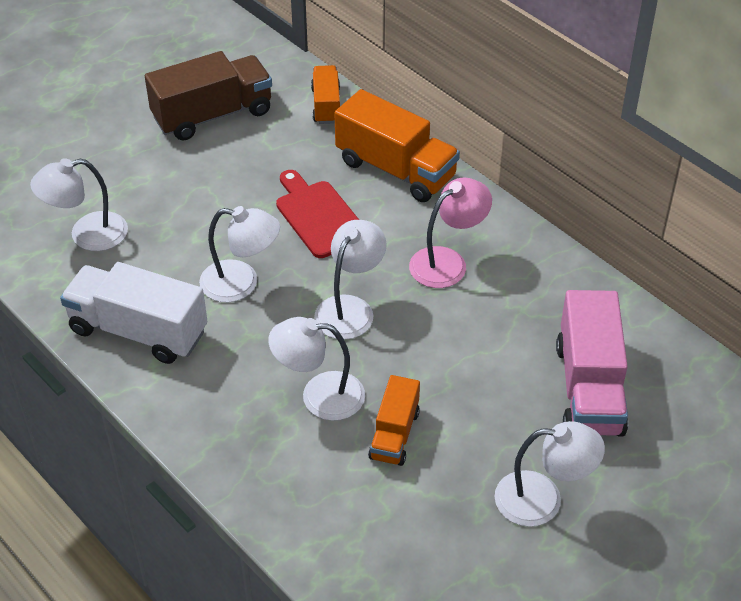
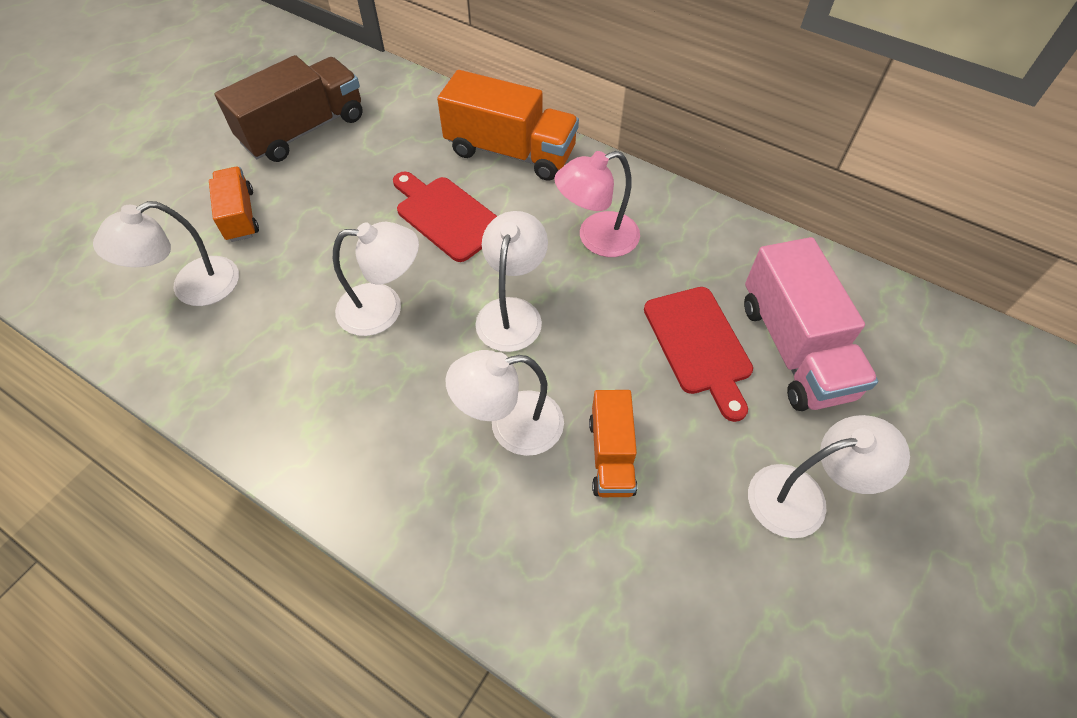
camera: 15 degrees left, 10 degrees up
(138, 331) = (278, 393): white truck -> none
(326, 105) = (419, 100): orange truck -> orange truck (240, 215)
(447, 262) = (596, 238): pink lamp -> pink lamp turned 150 degrees counterclockwise
(504, 368) = (699, 345): none -> red cutting board

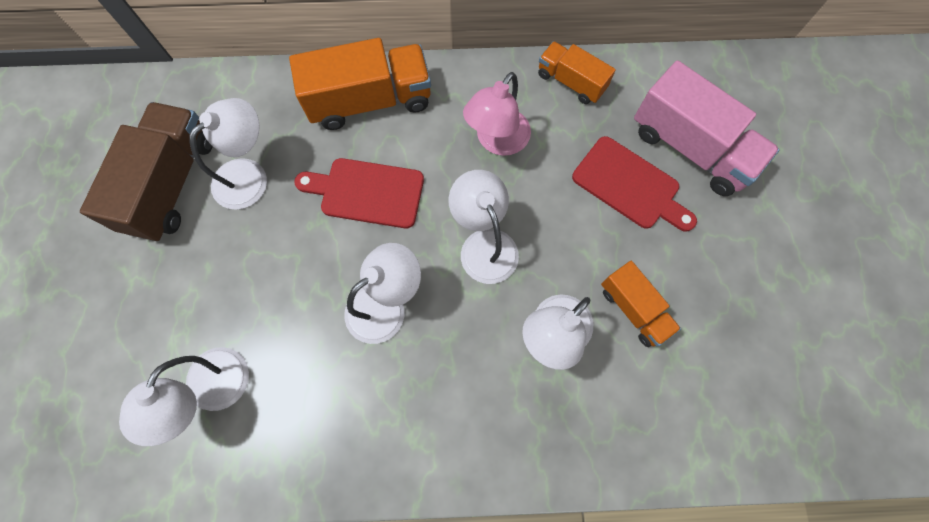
camera: 35 degrees left, 15 degrees up
(240, 215) = (190, 302): orange truck -> orange truck (571, 82)
(802, 497) = (765, 256): white lamp -> white lamp (249, 175)

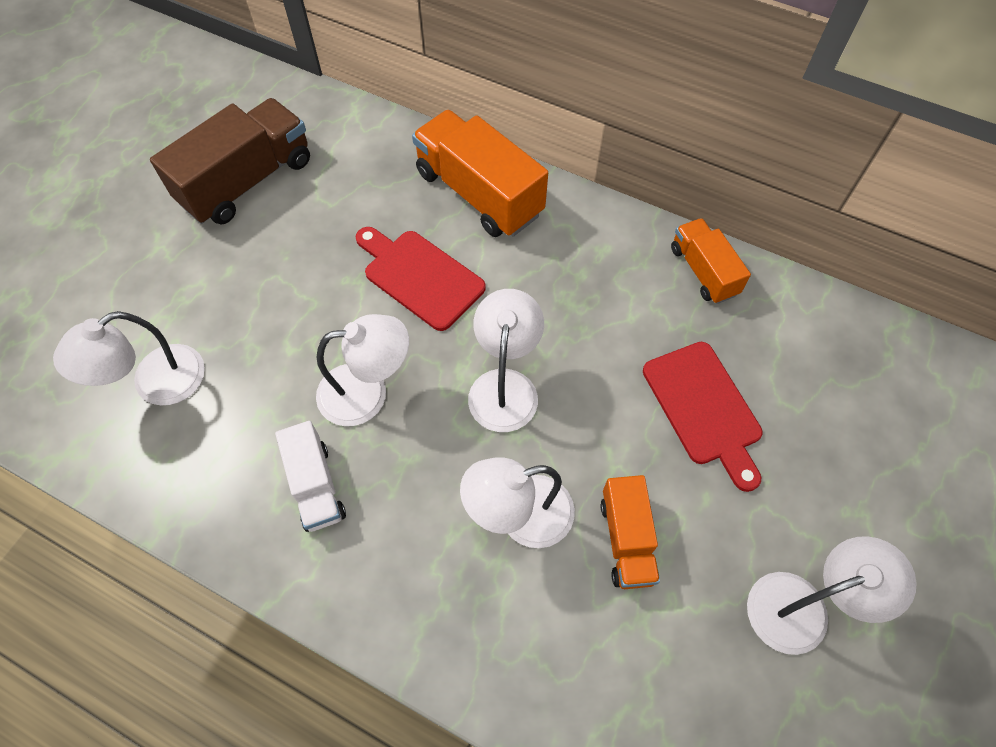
camera: 30 degrees right, 10 degrees down
(249, 175) = (320, 207): white lamp -> white lamp (803, 606)
(370, 101) = (479, 193): orange truck -> orange truck turned 150 degrees counterclockwise
(393, 398) = (316, 486): none -> white truck
(497, 141) = (584, 292): pink lamp -> none
(690, 148) = (802, 404): pink truck -> none

